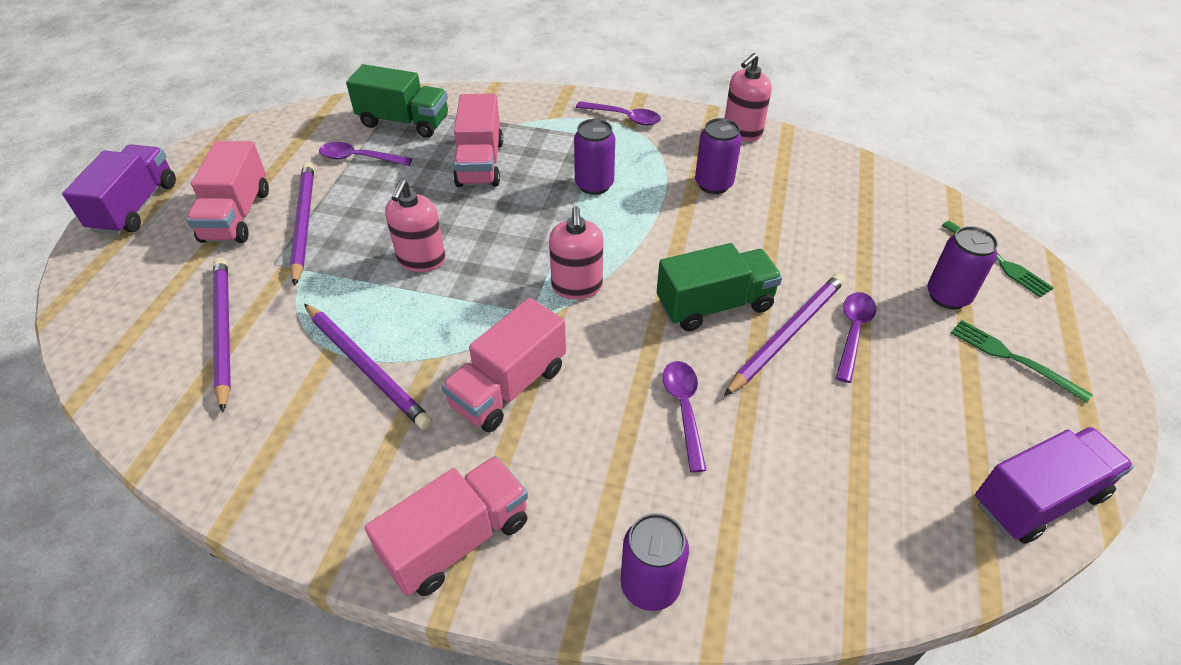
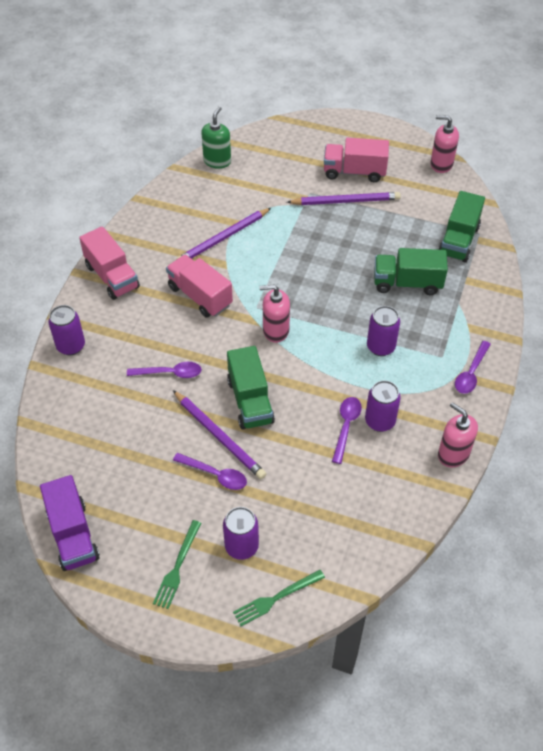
camera: 95 degrees right, 5 degrees up
(135, 207) = (364, 130): purple truck -> none
(144, 397) = (217, 161): none -> green soap dispenser
(223, 331) = (258, 181): purple pencil -> none
(359, 158) = (413, 220): purple spoon -> purple spoon (346, 426)
(421, 260) = (307, 256): pink soap dispenser -> pink soap dispenser (441, 164)
(480, 163) = (407, 283): pink truck -> green truck
(1013, 358) = (177, 567): green fork -> green fork turned 150 degrees clockwise

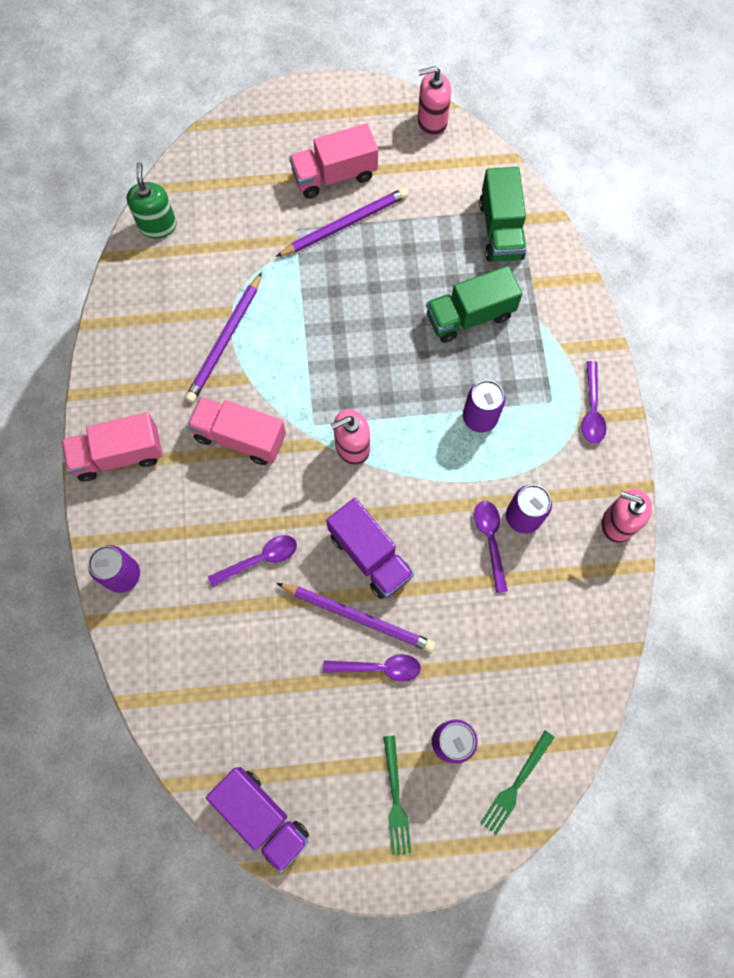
camera: 25 degrees left, 20 degrees up
(112, 277) = (118, 455): pink truck -> pink truck turned 135 degrees clockwise
(250, 401) = (370, 555): green truck -> purple truck

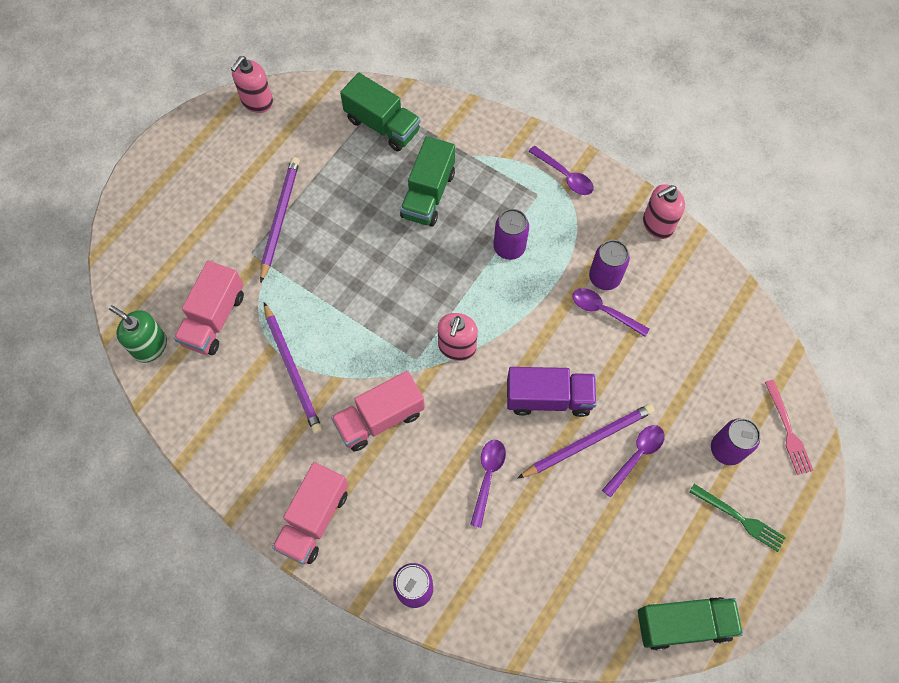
camera: 50 degrees left, 5 degrees down
(262, 816) = (683, 624): purple truck -> green truck
(334, 175) = (234, 194): pink truck -> pink truck (214, 318)
(516, 784) = (788, 430): green fork -> pink fork

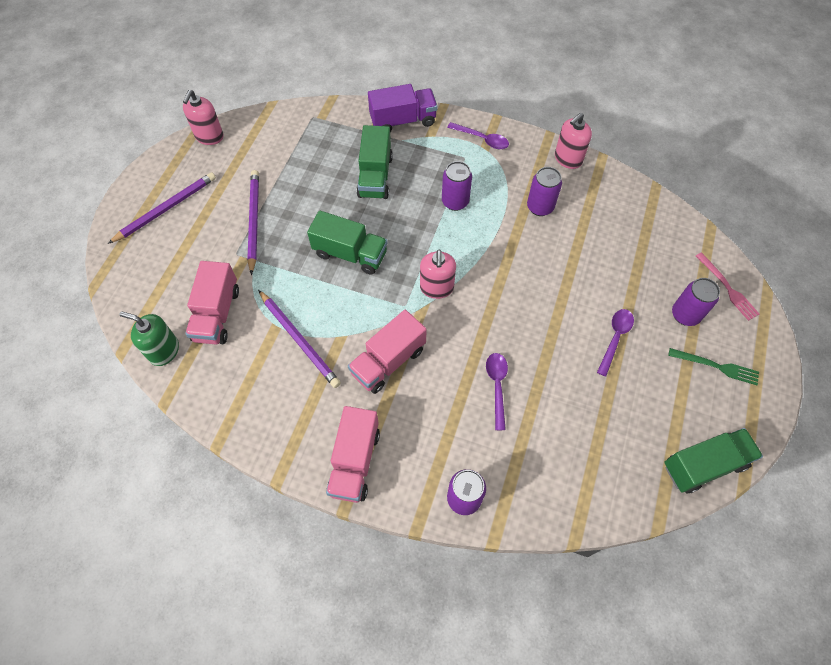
camera: 15 degrees left, 5 degrees down
(382, 125) = (321, 133): green truck -> green truck (350, 254)
(548, 398) = (526, 310): purple truck -> purple truck (403, 120)
(588, 441) = (571, 336): purple pencil -> purple pencil (166, 209)
(603, 311) = (548, 232): purple spoon -> none

